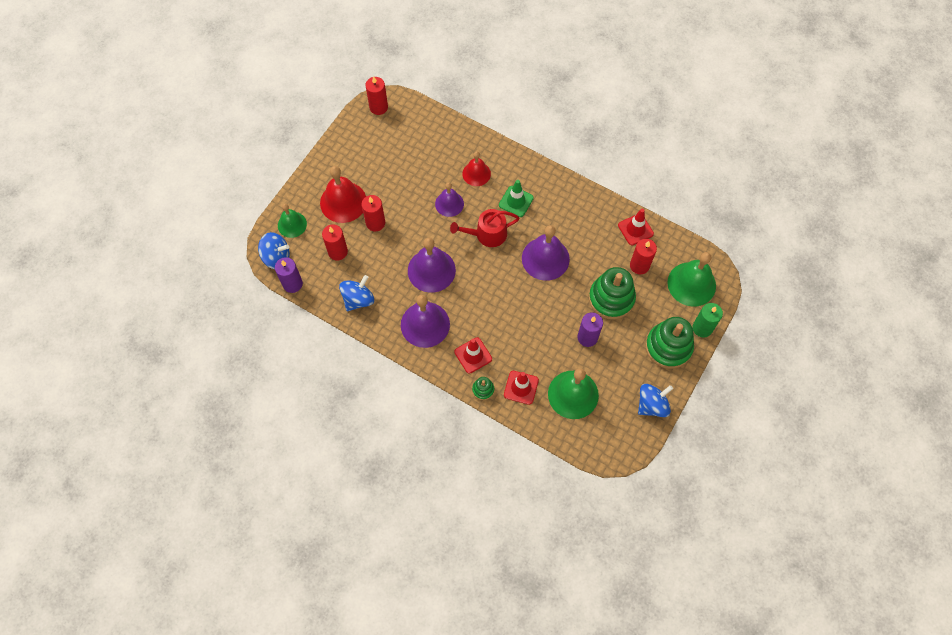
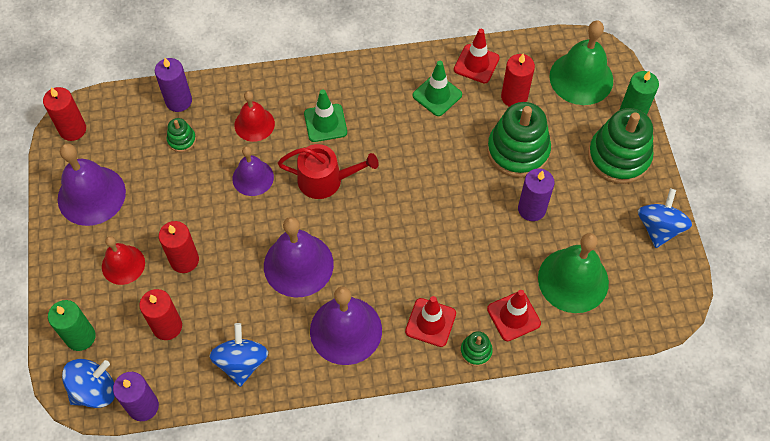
camera: 40 degrees left, 5 degrees down
(292, 224) = (80, 337): green bell -> green candle
(343, 202) = (123, 264): red bell -> red bell, size x0.62
(430, 154) = (182, 140): none -> green stacking toy
(447, 130) = (178, 101): none -> purple candle
(487, 234) = (325, 180): red watering can -> red watering can turned 120 degrees counterclockwise
(545, 258) = (412, 160): purple bell -> purple bell (91, 195)
(594, 231) = (437, 95): none -> green traffic cone

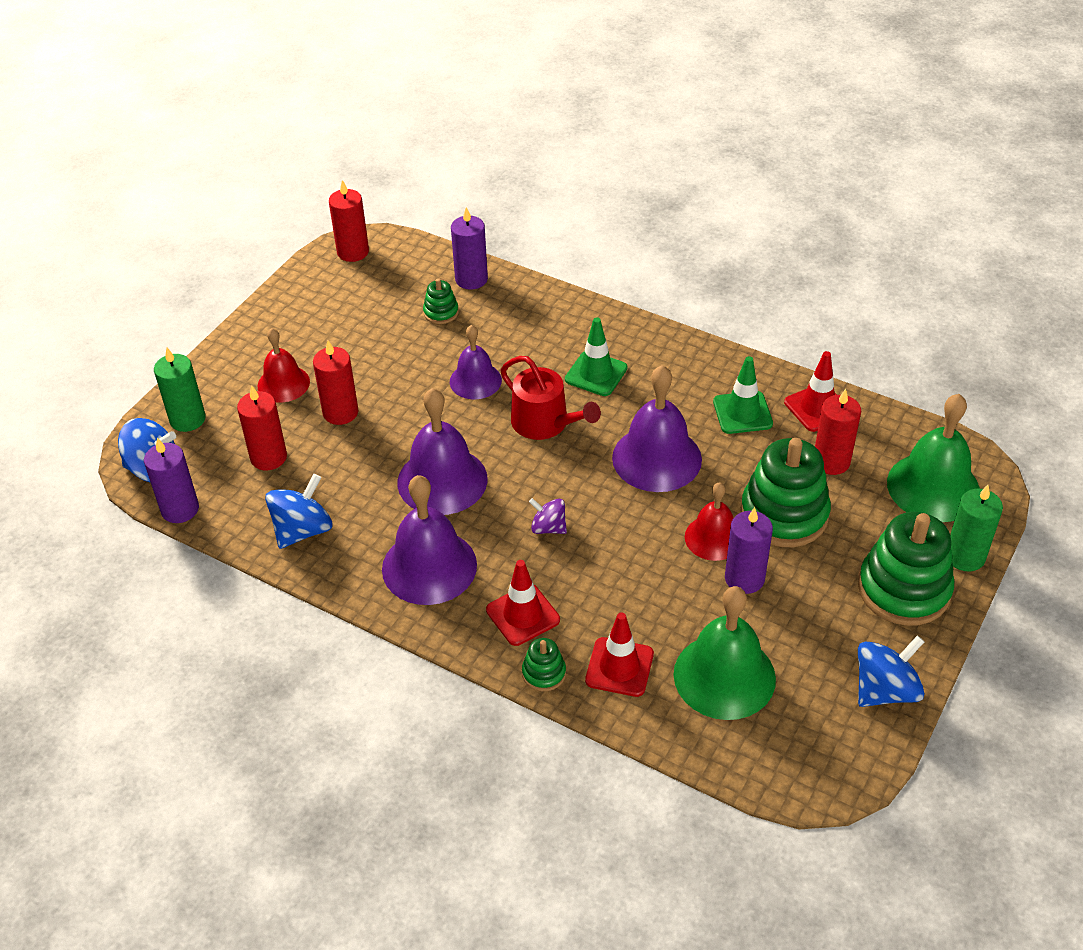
camera: 40 degrees right, 15 degrees down
(91, 195) = (314, 312): purple bell -> purple bell (657, 458)
(254, 124) = (523, 336): red bell -> red bell (713, 537)
(393, 253) = (548, 527): none -> purple spinning top

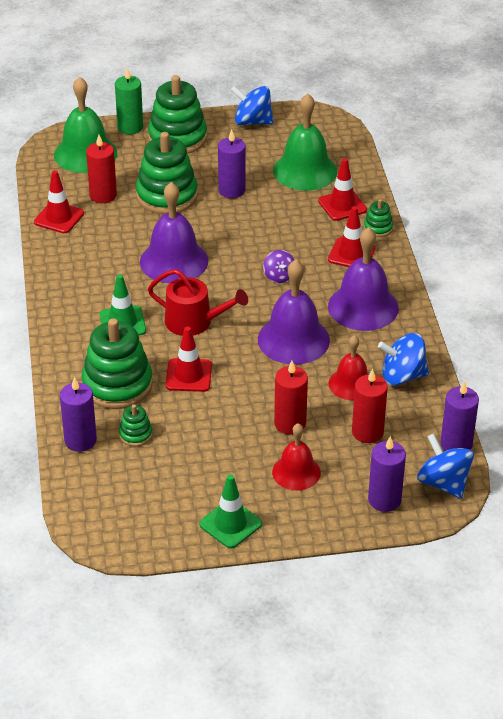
camera: 130 degrees left, 5 degrees down
(187, 419) = (384, 500): green candle -> purple candle
(353, 252) = (112, 533): red candle -> none
(475, 380) = (188, 375): purple bell -> red traffic cone
(514, 330) = (117, 385): none -> green stacking toy
(545, 423) = (194, 322): red watering can -> red watering can turned 105 degrees clockwise
(713, 537) = (214, 213): red bell -> red bell (351, 384)
(742, 413) = (95, 245): green traffic cone -> green traffic cone (230, 524)

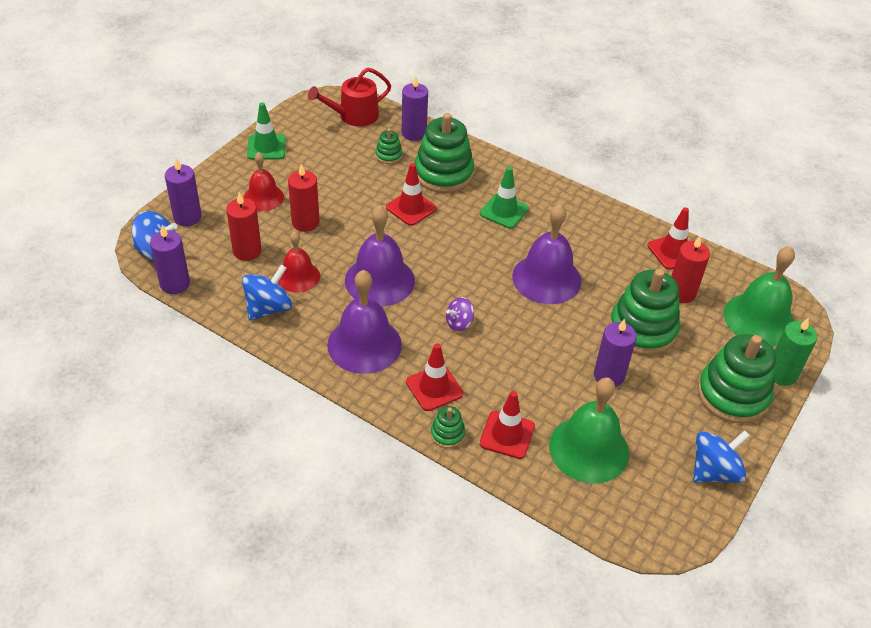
camera: 130 degrees right, 5 degrees up
(194, 322) = (462, 244): red watering can -> red watering can (354, 116)
(279, 276) = (459, 323): purple spinning top -> purple spinning top turned 60 degrees counterclockwise

